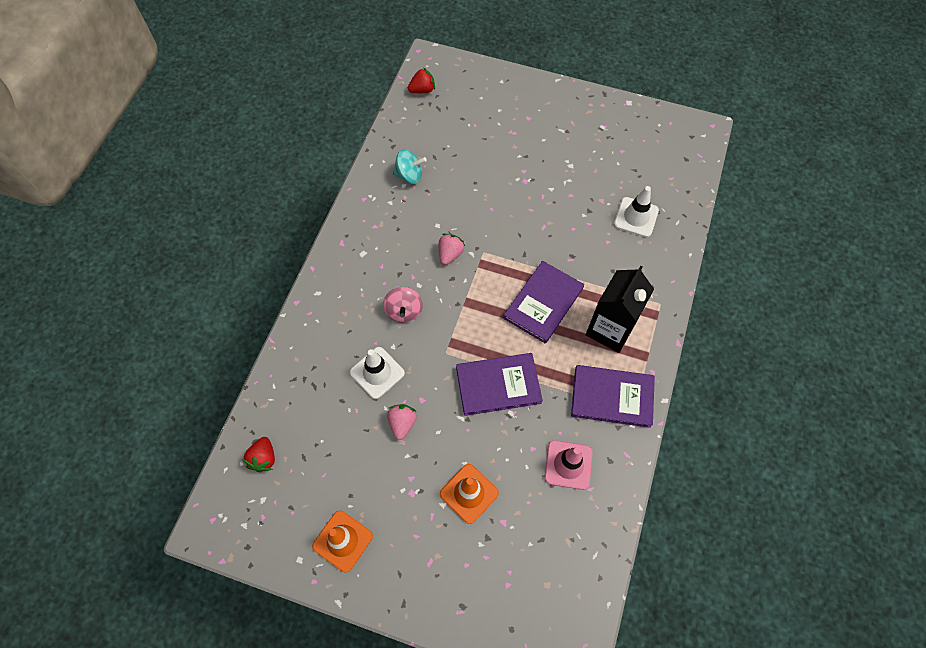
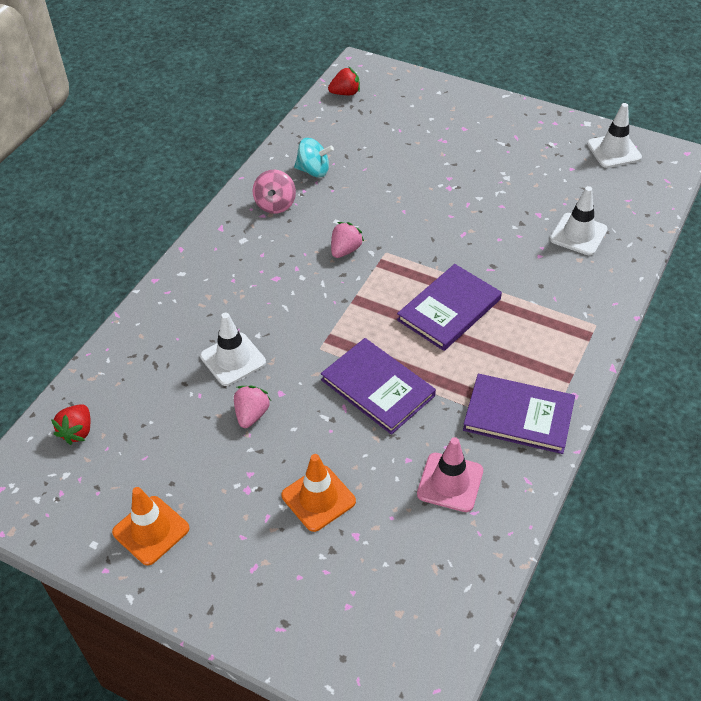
camera: 10 degrees right, 15 degrees down
(404, 311) = (278, 301): pink spinning top -> pink spinning top (275, 204)
(498, 385) = (377, 388): purple book -> purple book turned 45 degrees clockwise
(610, 329) = (528, 345): black carton -> none
(654, 129) = (614, 151): none -> white traffic cone

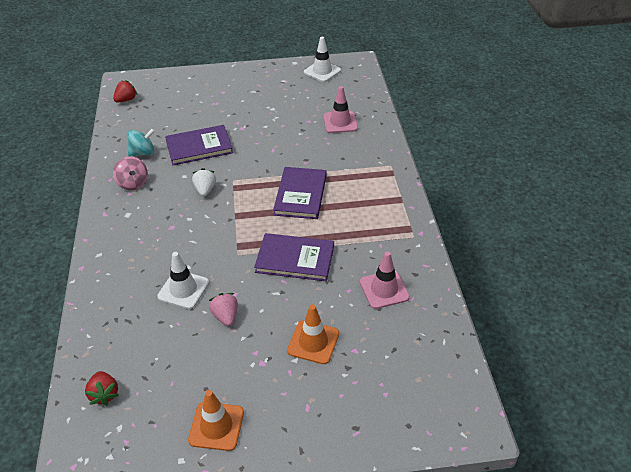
camera: 35 degrees left, 5 degrees down
(345, 250) = (205, 190): pink strawberry -> white strawberry
(518, 416) = (391, 233): purple book -> purple book (199, 147)
(578, 234) = (340, 122): white traffic cone -> pink traffic cone

